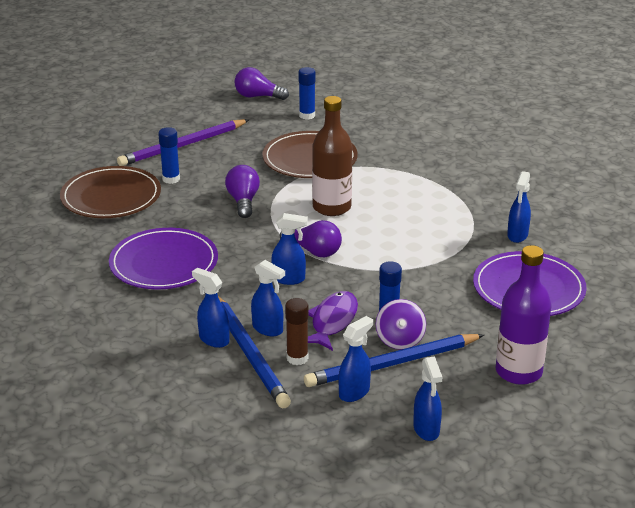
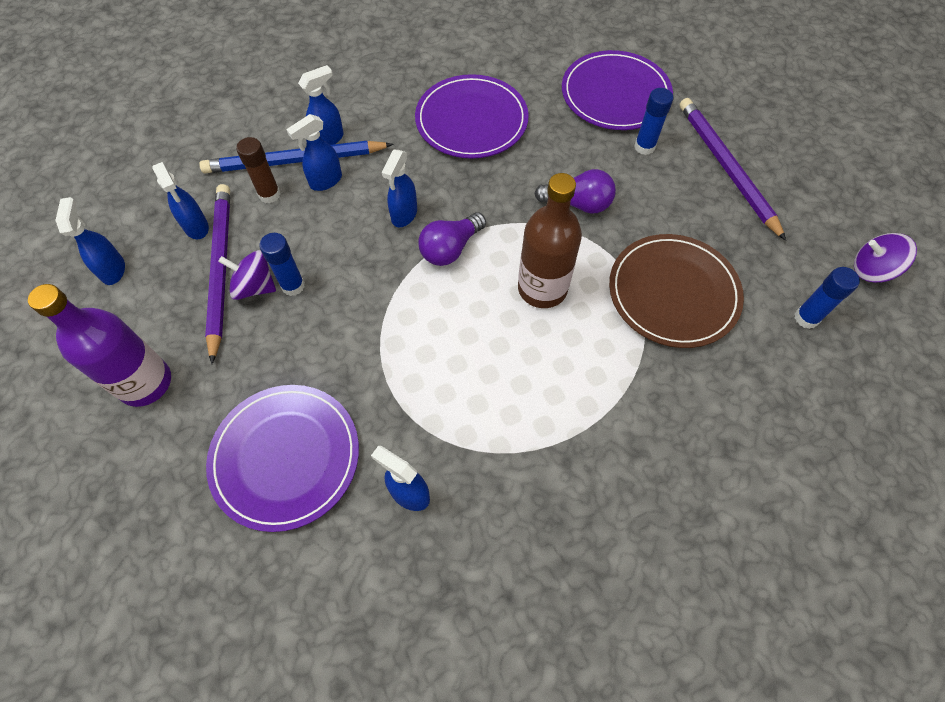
camera: 105 degrees right, 30 degrees up
(111, 196) = (615, 94): brown plate -> purple plate
(257, 96) = (871, 270): purple light bulb -> purple spinning top
(332, 321) = (313, 235): purple fish -> none
(392, 364) = (220, 268): blue pencil -> purple pencil
(426, 430) = (113, 269): blue spray bottle -> blue spray bottle turned 75 degrees clockwise

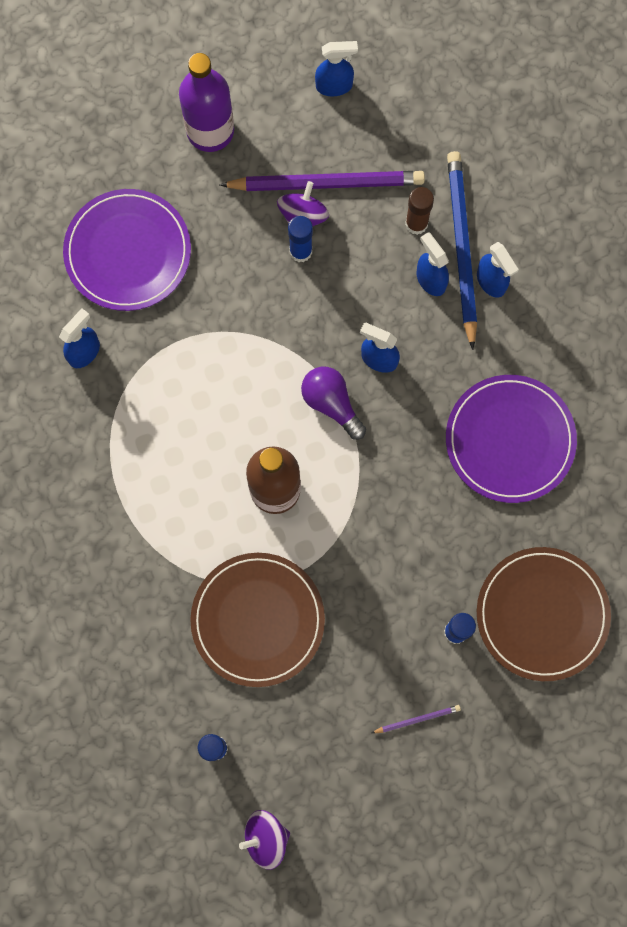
camera: 95 degrees right, 15 degrees up
(196, 227) = (379, 156): blue spray bottle -> none
(578, 204) = (379, 542): purple light bulb -> none
(615, 94) = (542, 614): purple plate -> brown plate
(726, 168) = (417, 719): purple pencil -> purple pencil, size x0.42
(871, 270) = (266, 838): purple spinning top -> purple spinning top turned 120 degrees counterclockwise

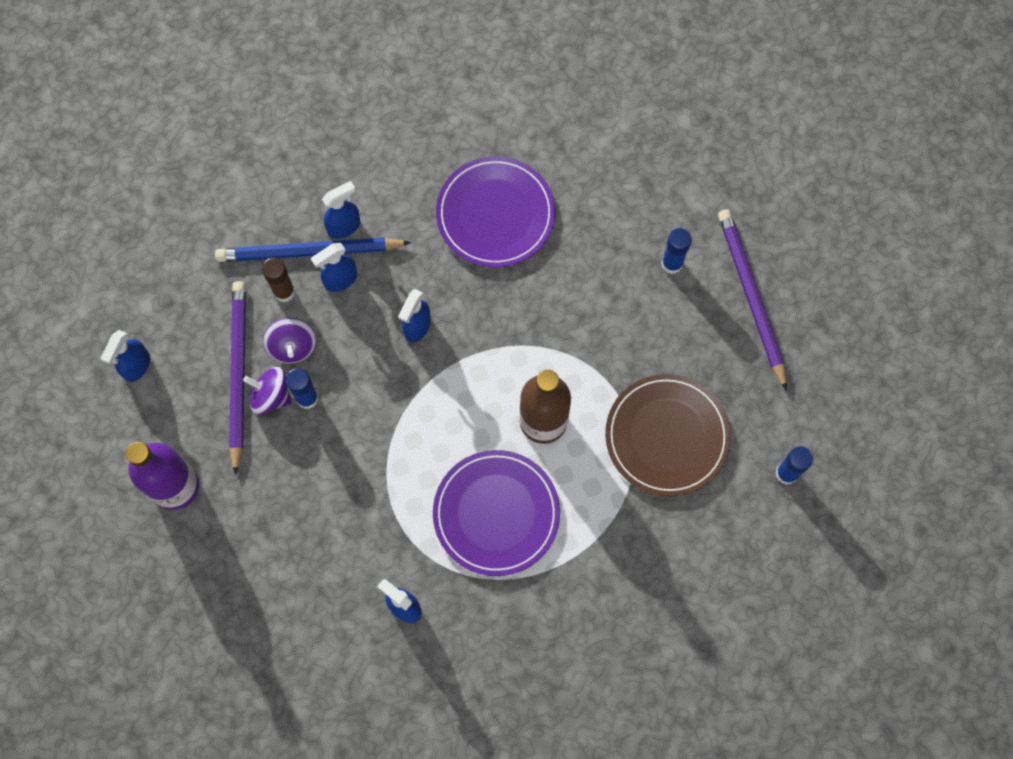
camera: 90 degrees left, 5 degrees down
(128, 252) = (300, 566): purple plate -> purple plate (496, 513)
(266, 838) = (864, 428): purple spinning top -> purple spinning top (292, 347)
(331, 403) = (459, 370): purple light bulb -> none
(334, 86) = (136, 366): blue spray bottle -> blue spray bottle turned 150 degrees counterclockwise
(417, 719) = (751, 297): purple pencil -> purple pencil, size x2.37
(542, 614) = (653, 191): brown plate -> none

